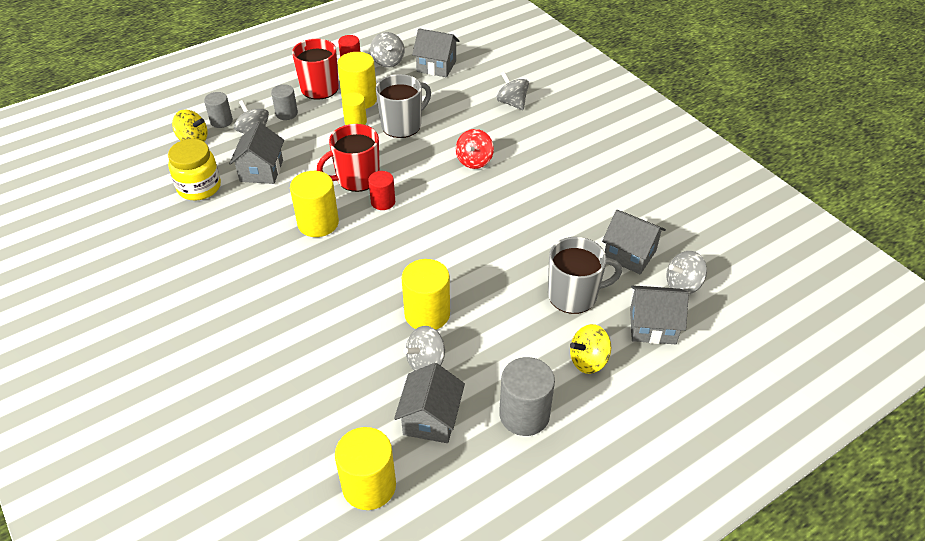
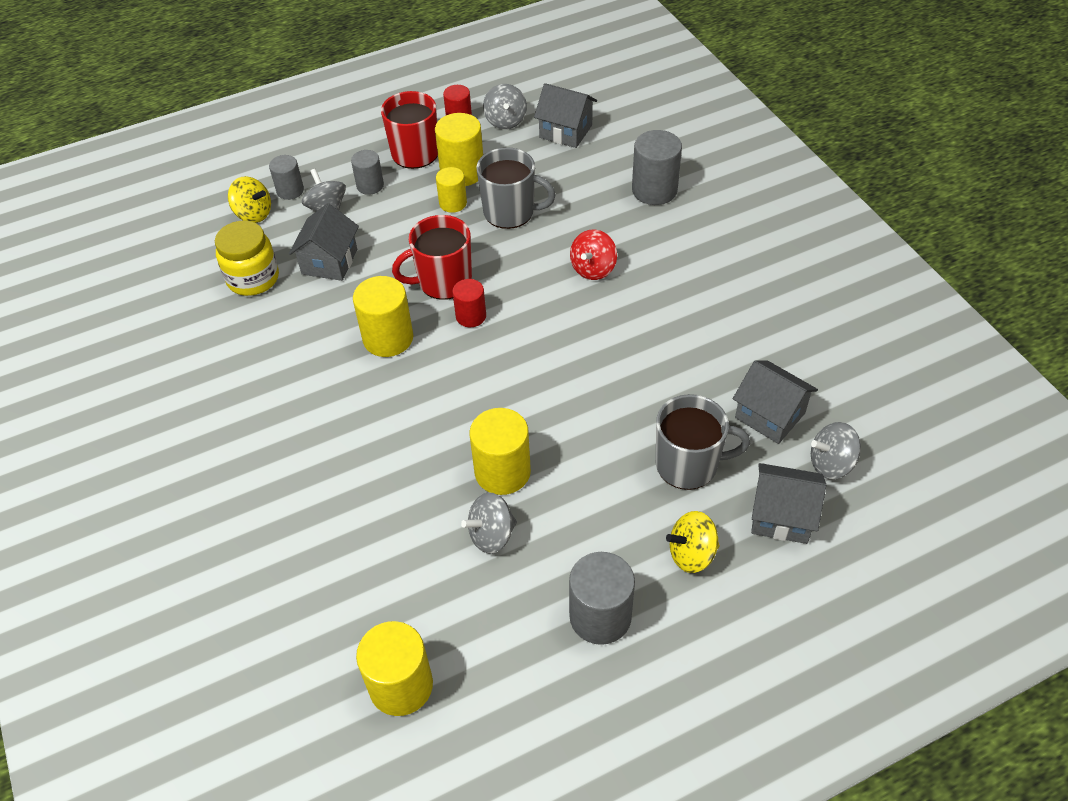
camera: 10 degrees right, 5 degrees up
(402, 125) = (510, 212): grey mug -> grey mug turned 45 degrees clockwise
(431, 419) = (486, 609): grey house -> none
(512, 103) = (654, 190): grey spinning top -> grey cylinder

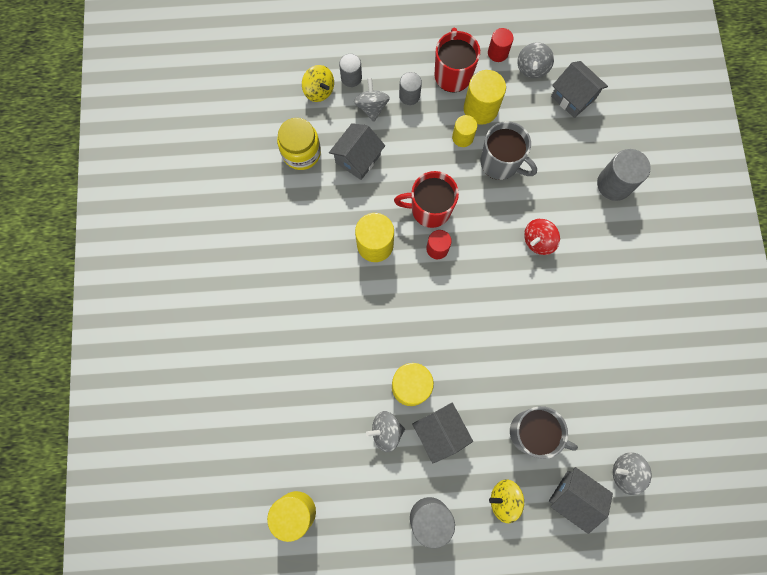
camera: 20 degrees right, 25 degrees up
(769, 415) = (603, 417): grey house -> grey house (440, 432)

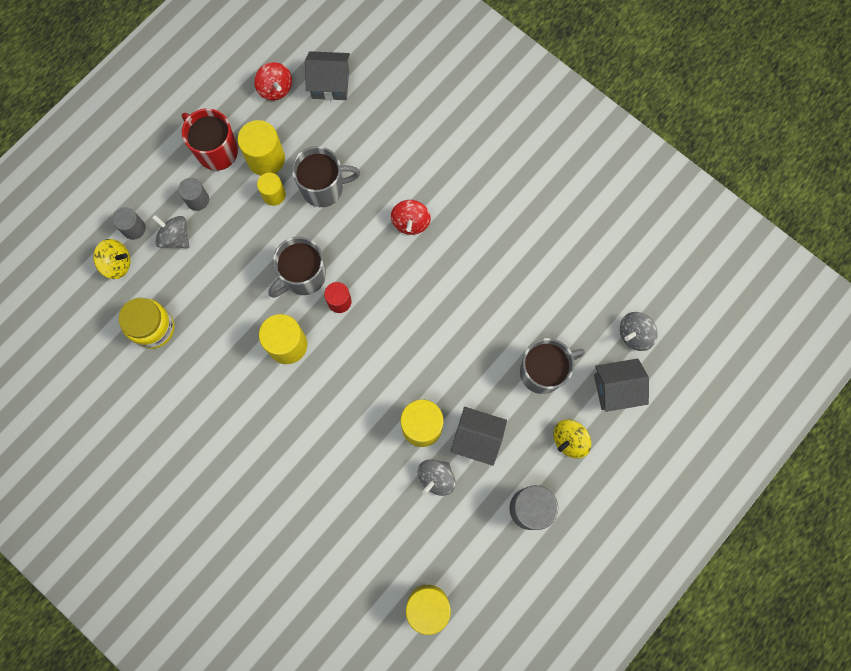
camera: 45 degrees left, 0 degrees up
(358, 158) = (205, 289): grey house -> none
(430, 209) = (303, 276): red mug -> grey mug
(497, 53) = (236, 100): red cylinder -> none
(532, 68) = (275, 89): grey spinning top -> red spinning top
(614, 184) = (426, 125): grey cylinder -> none

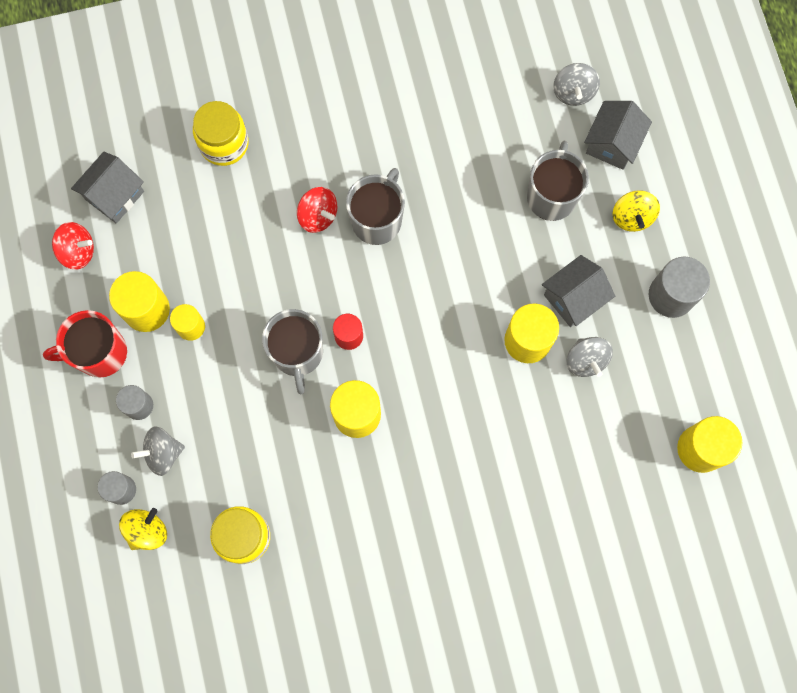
camera: 55 degrees left, 0 degrees up
(323, 188) = (220, 274): grey mug -> grey mug (377, 220)
(417, 126) = (224, 144): none -> yellow jar

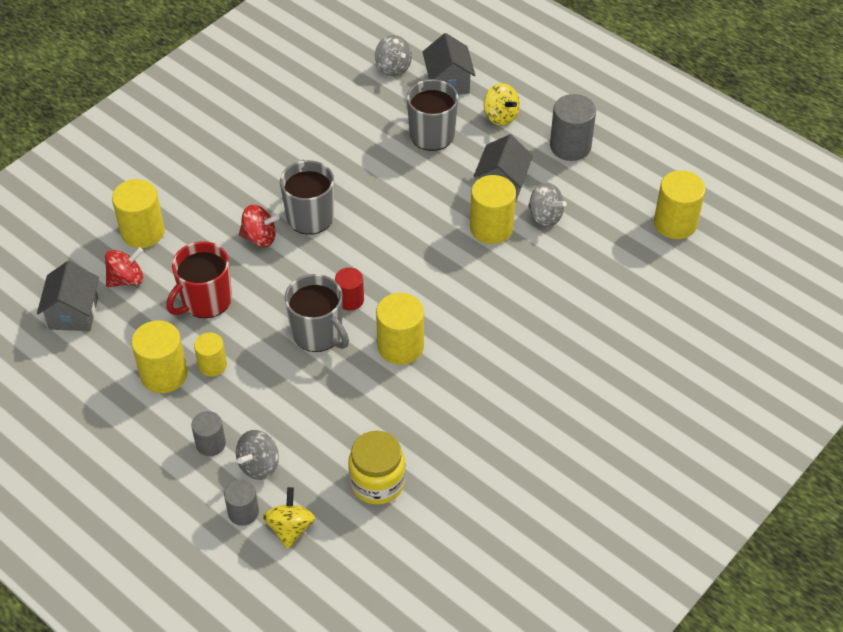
camera: 35 degrees left, 25 degrees down
(78, 251) = (70, 368): red spinning top -> red spinning top (126, 279)
(100, 353) = (146, 427): red mug -> red mug (205, 300)
(224, 144) = (143, 232): yellow jar -> yellow cylinder

